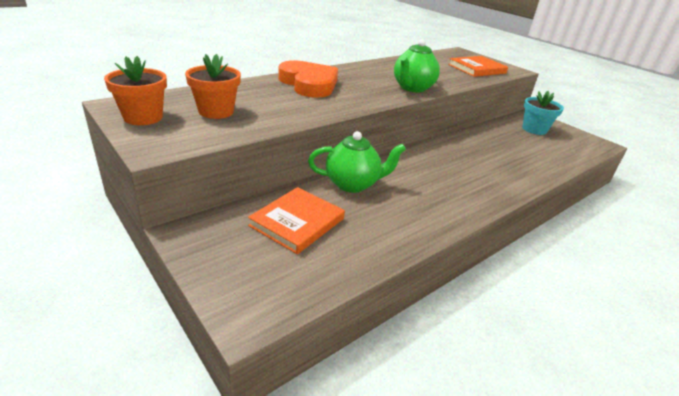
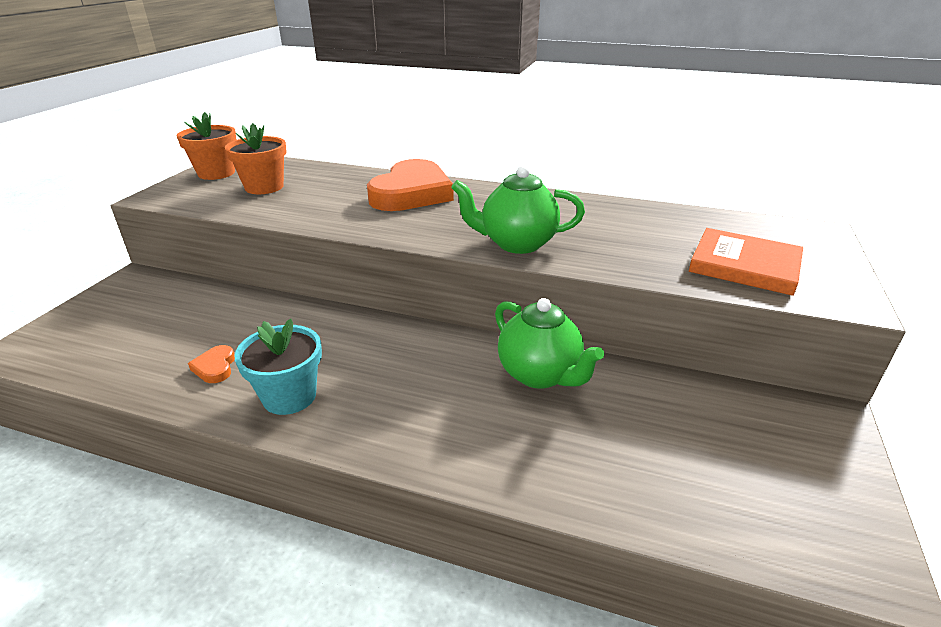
camera: 60 degrees right, 0 degrees up
(297, 222) = (186, 319): orange book -> none
(353, 184) = (299, 321): green teapot -> green teapot (540, 374)
(379, 225) = (215, 367): none -> orange heart
(534, 129) = (754, 436): turquoise flower pot -> turquoise flower pot (289, 396)

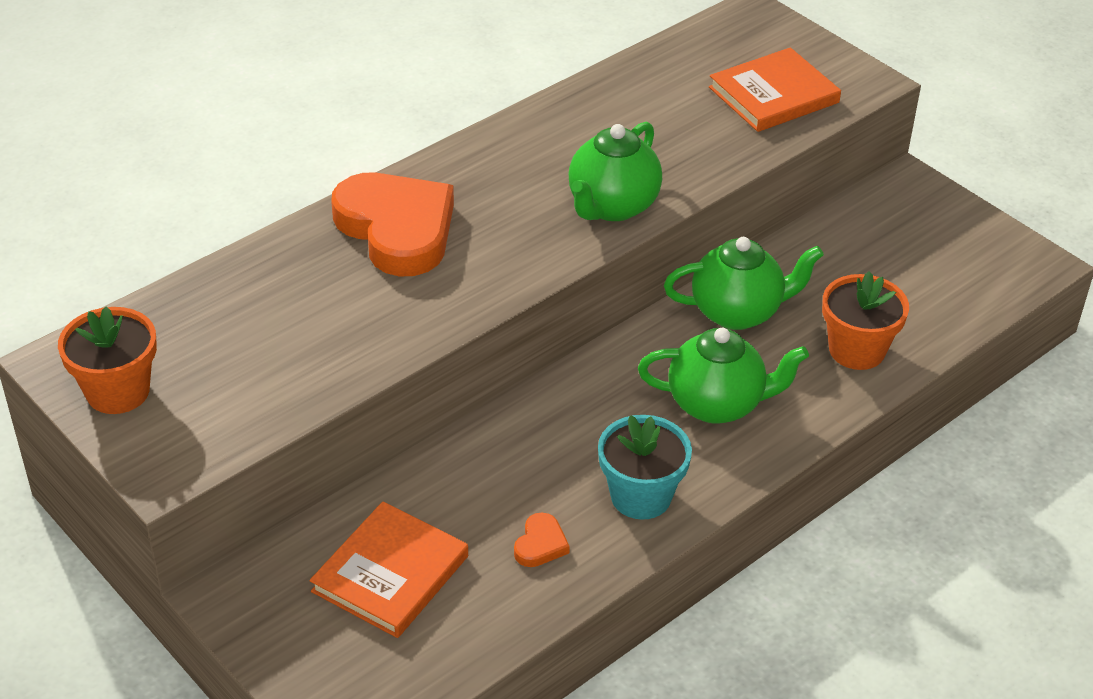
camera: 60 degrees left, 10 degrees up
(166, 320) = (390, 574): none -> orange book
(215, 367) = (540, 544): orange heart -> orange heart turned 90 degrees counterclockwise
(264, 187) = (236, 354): orange flower pot -> orange flower pot (856, 350)
(422, 400) = (717, 404): none -> green teapot

